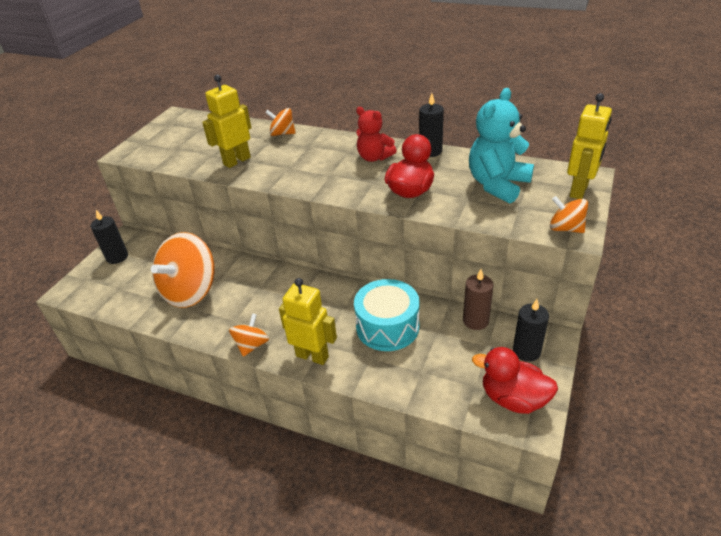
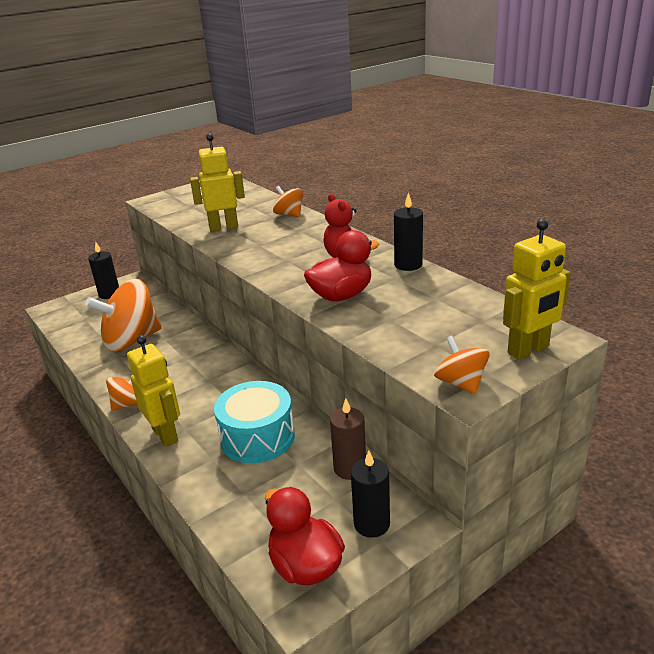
camera: 30 degrees right, 10 degrees down
(497, 185) = (439, 316): turquoise teddy bear -> none

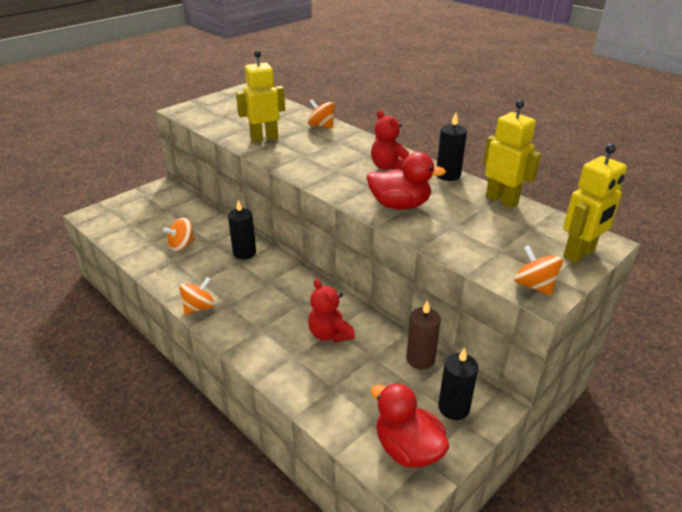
camera: 10 degrees left, 5 degrees up
(109, 294) = (145, 200): black candle -> black candle (244, 253)
(131, 340) = (181, 245): orange spinning top -> orange spinning top, size x0.49
(165, 435) = (243, 336): yellow robot -> yellow robot (502, 200)
(257, 437) = (329, 334): turquoise drum -> red teddy bear
(341, 295) = (400, 205): red duck -> red duck turned 45 degrees clockwise

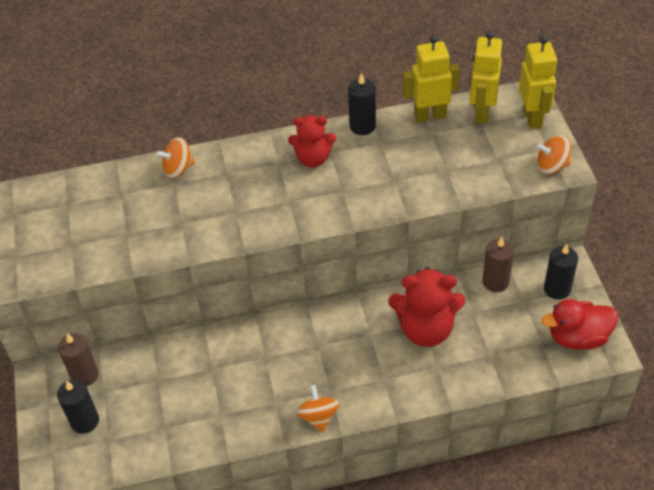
camera: 55 degrees left, 15 degrees up
(175, 199) = (85, 375): none -> brown candle
(181, 245) = (194, 399): orange spinning top -> none
(244, 253) = (253, 346): black candle -> black candle (85, 421)
(264, 138) = (166, 229): yellow robot -> yellow robot (481, 112)
(329, 334) = (426, 329): red teddy bear -> red teddy bear, size x1.55
(400, 205) = (387, 185): red duck -> none

